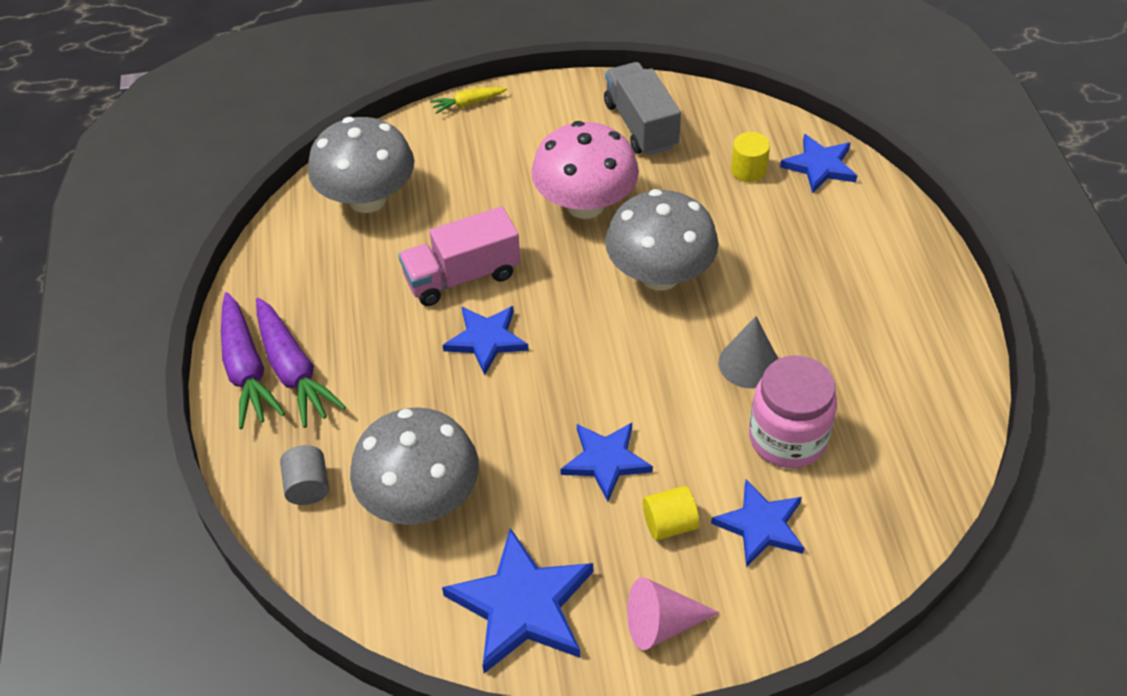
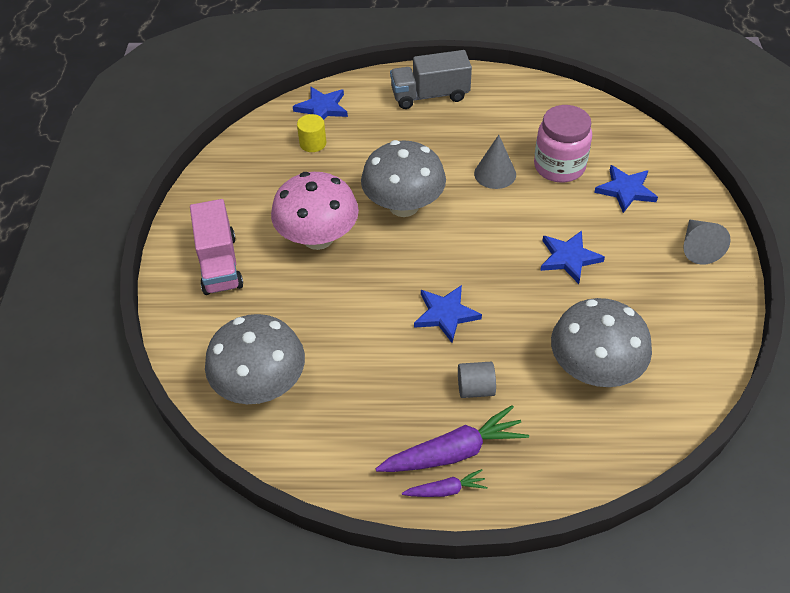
camera: 80 degrees left, 0 degrees up
(246, 369) = (445, 490): purple carrot -> purple carrot, size x0.53
(308, 486) = (577, 445): grey cylinder -> grey cylinder (475, 389)
(462, 276) = (374, 324): pink truck -> pink truck (219, 264)
(468, 103) = (165, 300): yellow carrot -> none
(522, 605) = (686, 317): blue star -> none
(640, 125) = (241, 193): grey truck -> grey truck (430, 95)
(661, 624) = (698, 248): pink cone -> grey cone
(669, 524) = (623, 233): yellow cylinder -> none

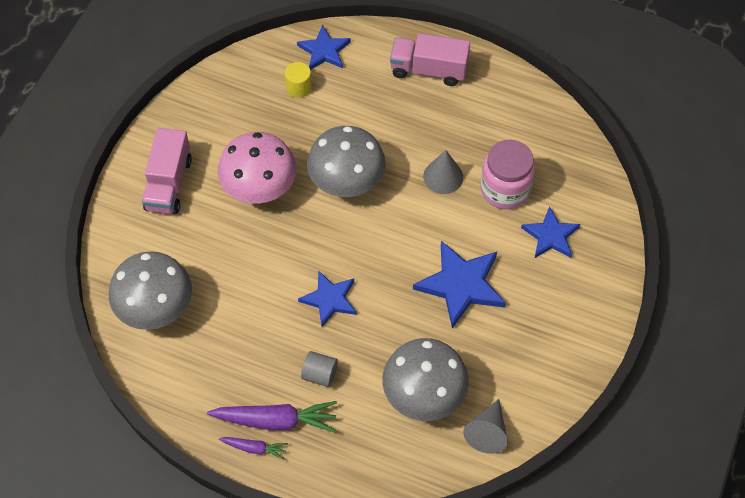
camera: 20 degrees right, 10 degrees up
(430, 95) = (428, 70): grey truck -> pink truck
(569, 258) = (461, 285): blue star -> blue star, size x1.55
(698, 248) = (580, 316): grey cone -> grey cone (487, 432)

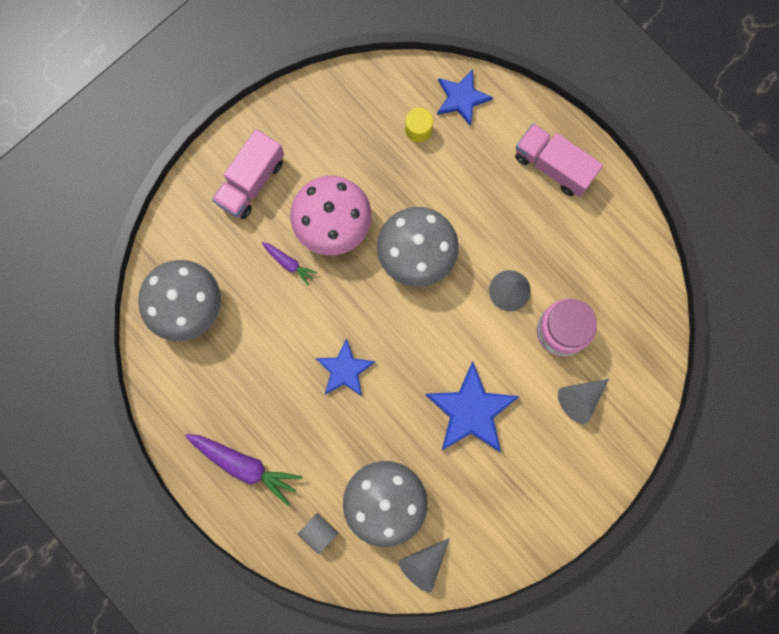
camera: 25 degrees right, 20 degrees up
(254, 448) = (215, 483): purple carrot -> purple carrot (288, 263)
(320, 374) = (302, 439): grey cylinder -> grey cylinder (319, 532)
(550, 236) = (580, 399): blue star -> grey cone

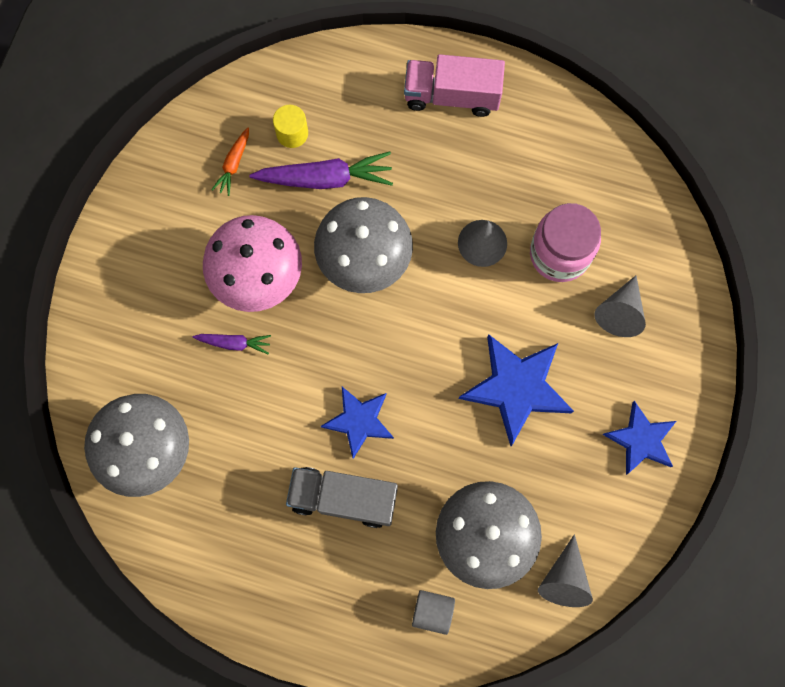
camera: 30 degrees left, 5 degrees down
(244, 465) = (309, 586): purple carrot -> purple carrot (325, 179)
(251, 182) = (145, 281): pink truck -> none
(302, 418) = (343, 498): none -> grey truck
(362, 129) = (234, 164): none -> orange carrot
(461, 98) = (319, 79): blue star -> blue star (641, 440)

